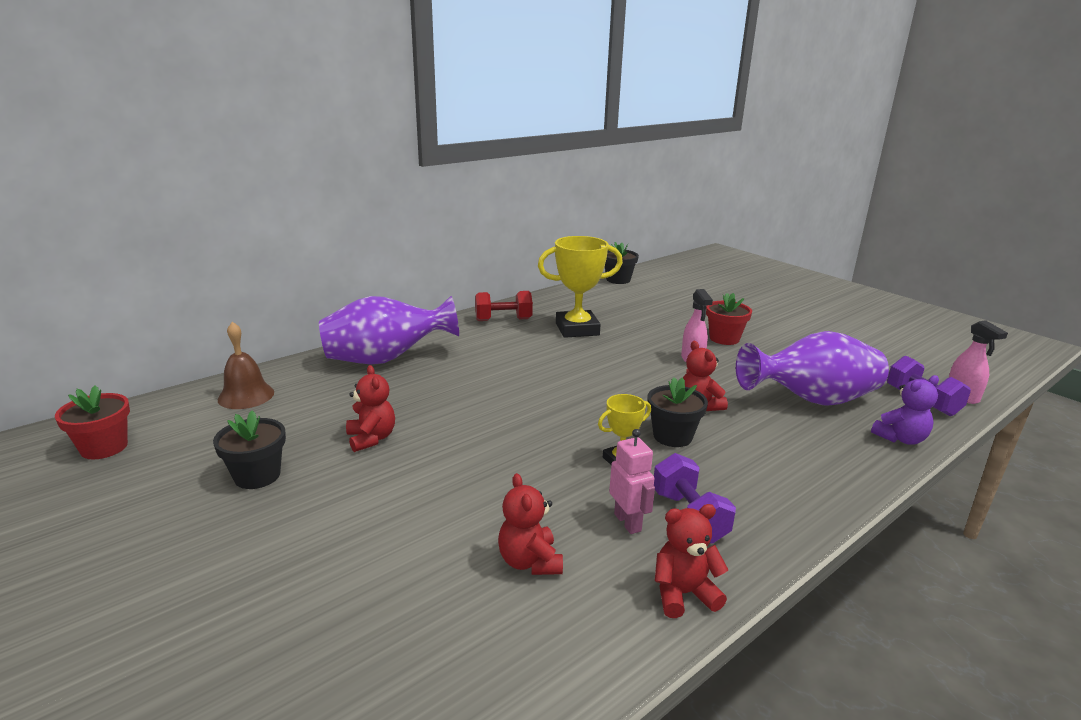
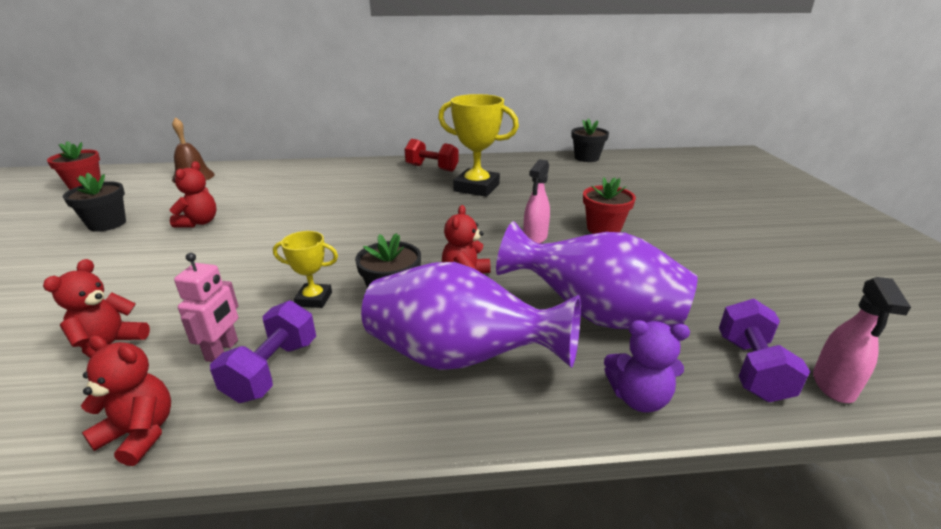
camera: 35 degrees right, 5 degrees up
(386, 359) = (305, 175): purple vase -> purple vase (459, 358)

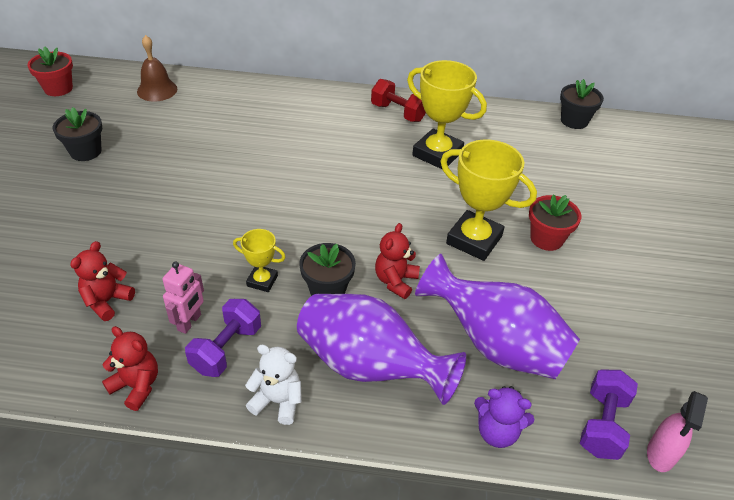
camera: 10 degrees right, 15 degrees up
(199, 222) = (166, 163): red teddy bear -> none
(348, 416) = (278, 401): none -> white teddy bear
(535, 238) = (474, 240): pink spray bottle -> yellow trophy

